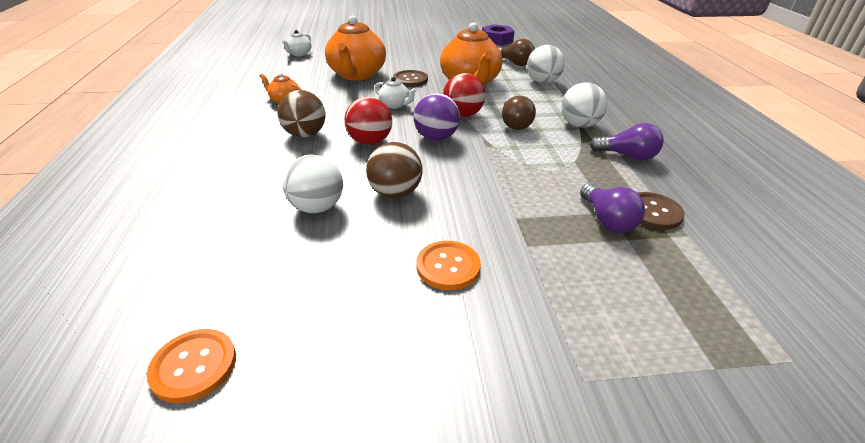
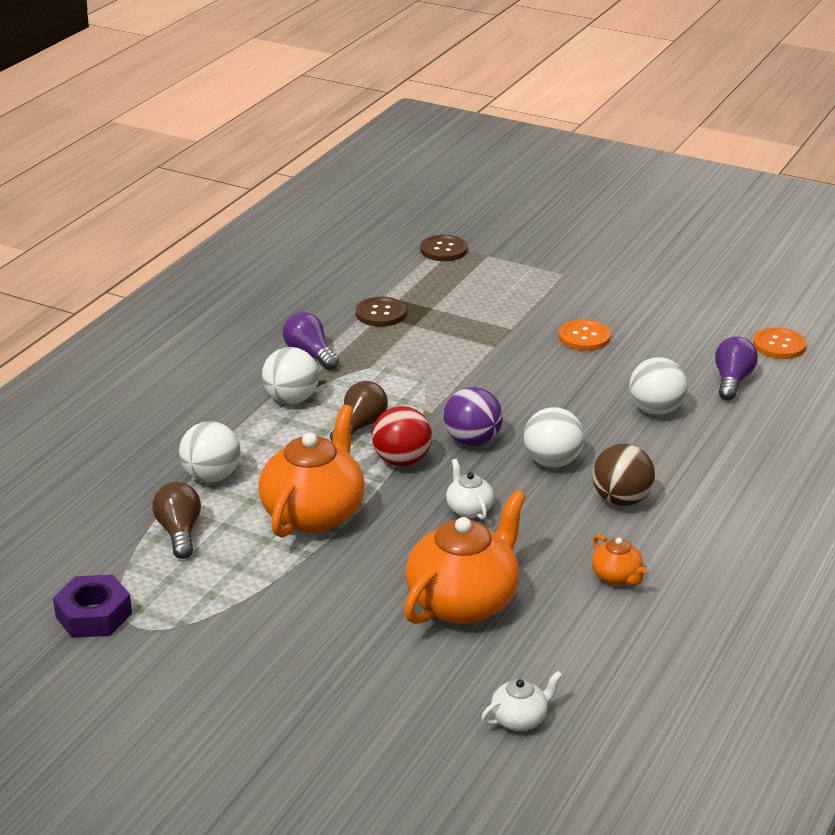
camera: 145 degrees left, 5 degrees down
(370, 142) = (552, 462): red ball -> white ball
(395, 193) = (575, 398): brown ball -> none
(410, 80) = (393, 555): brown button -> brown button (443, 250)
(607, 220) = (426, 321): purple light bulb -> purple light bulb (732, 381)

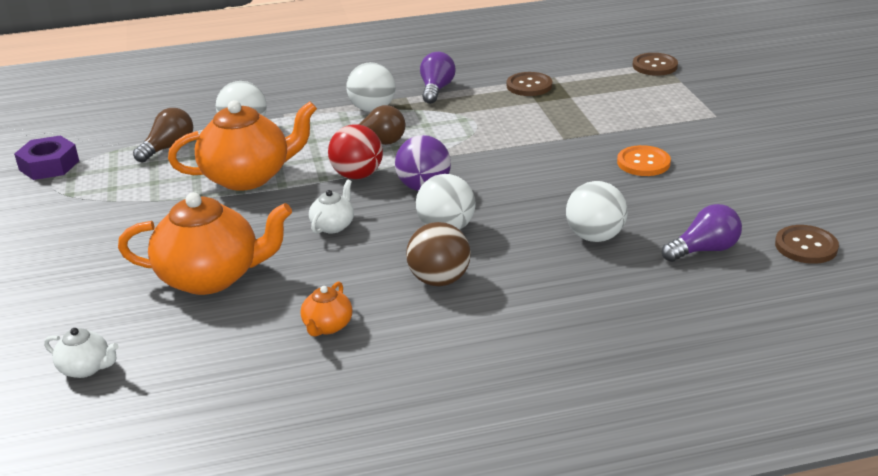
camera: 50 degrees right, 0 degrees up
(779, 345) = (806, 246): orange button -> brown button

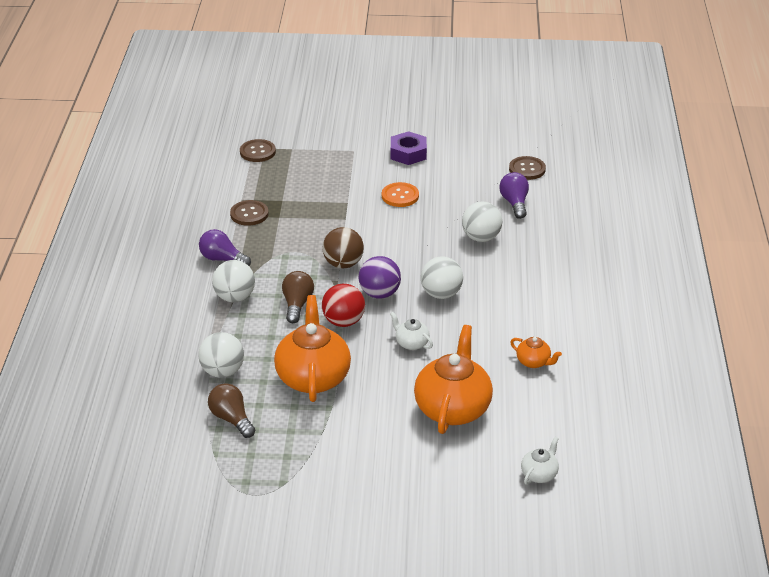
camera: 75 degrees left, 5 degrees up
(49, 165) = (218, 496): purple nut -> purple nut (408, 153)
(439, 280) = (501, 308): brown ball -> brown ball (343, 264)

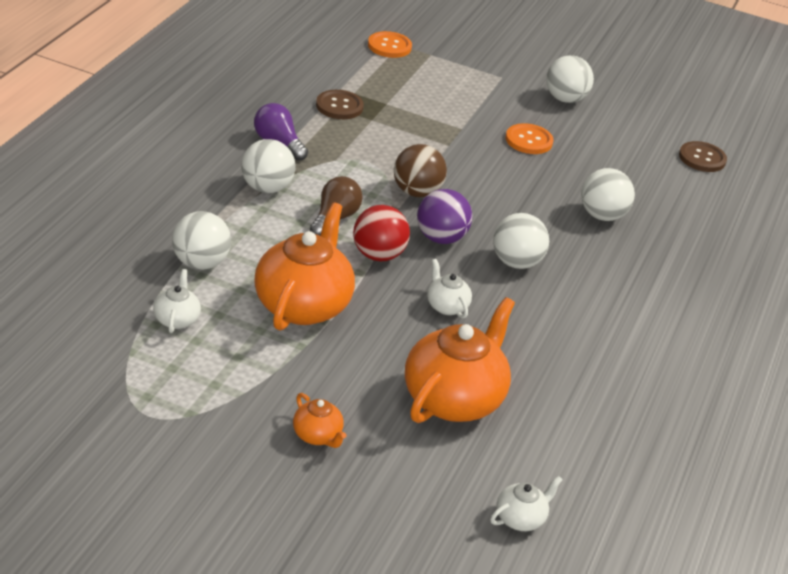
camera: 15 degrees right, 0 degrees up
(231, 419) = (177, 319): brown light bulb -> white teapot
(257, 152) = (389, 46): brown button -> orange button
(408, 153) = (565, 99): purple nut -> white ball
(514, 203) = (666, 190): purple light bulb -> none
(534, 362) = (589, 379): orange teapot -> orange teapot (317, 436)

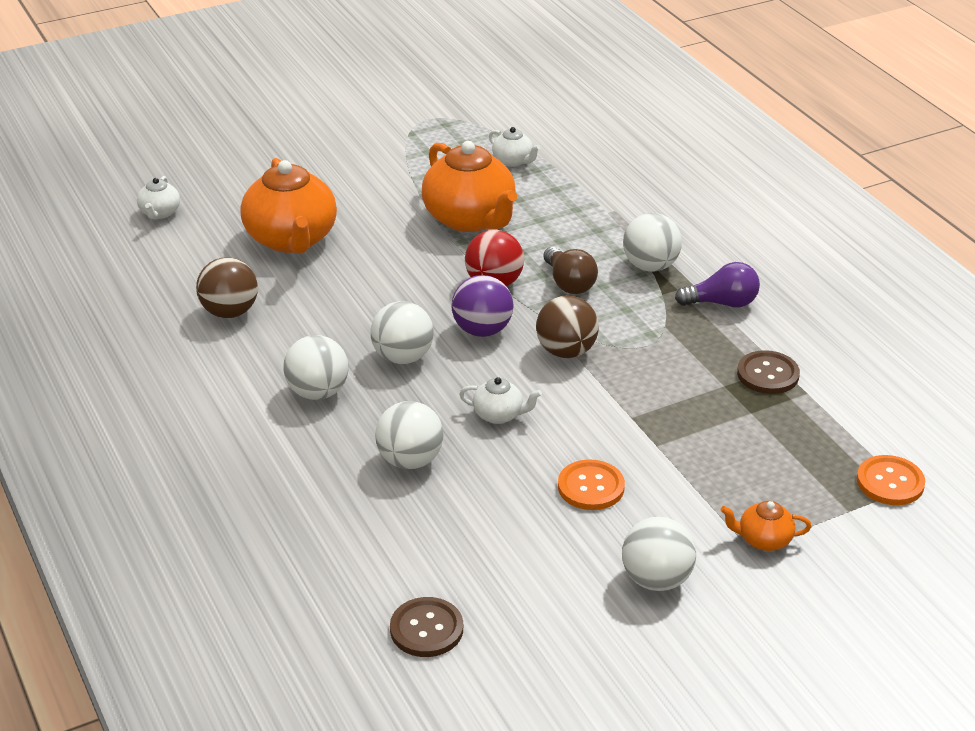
camera: 135 degrees right, 0 degrees up
(200, 263) = (571, 194): white ball -> white ball (318, 392)
(317, 436) = (331, 170): orange teapot -> orange teapot (763, 540)
(446, 306) = (391, 287): white teapot -> white teapot (499, 415)
(584, 380) = (230, 312): none -> brown ball

